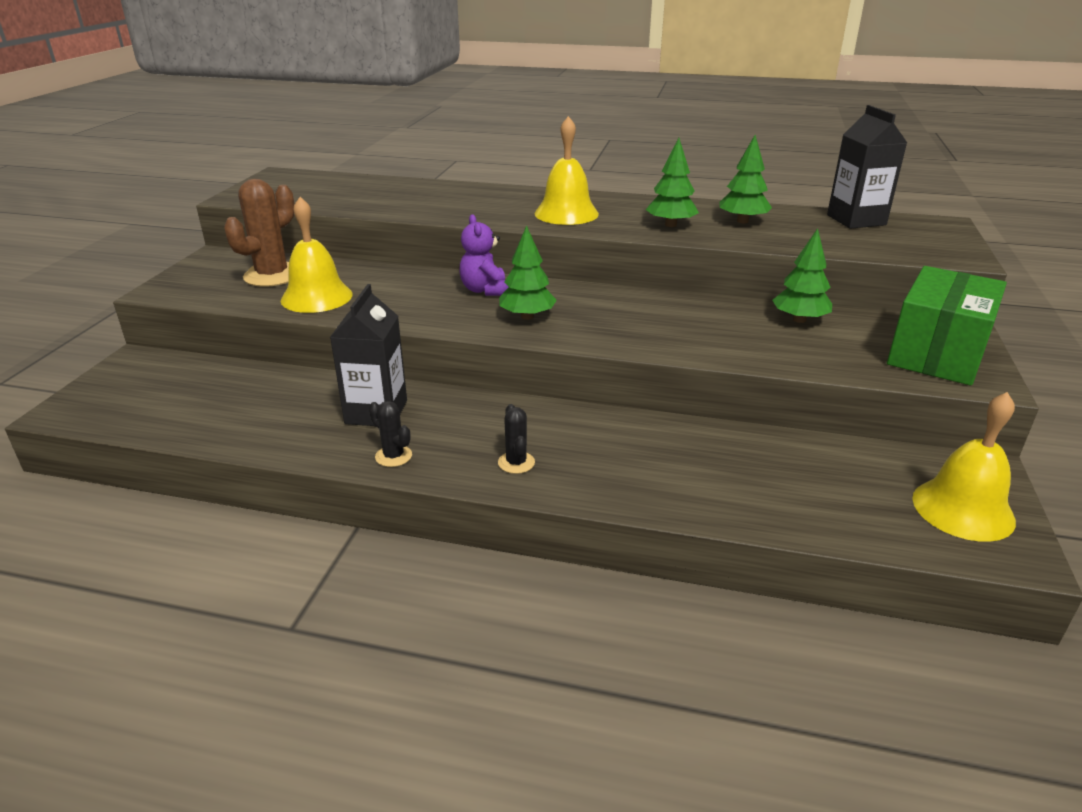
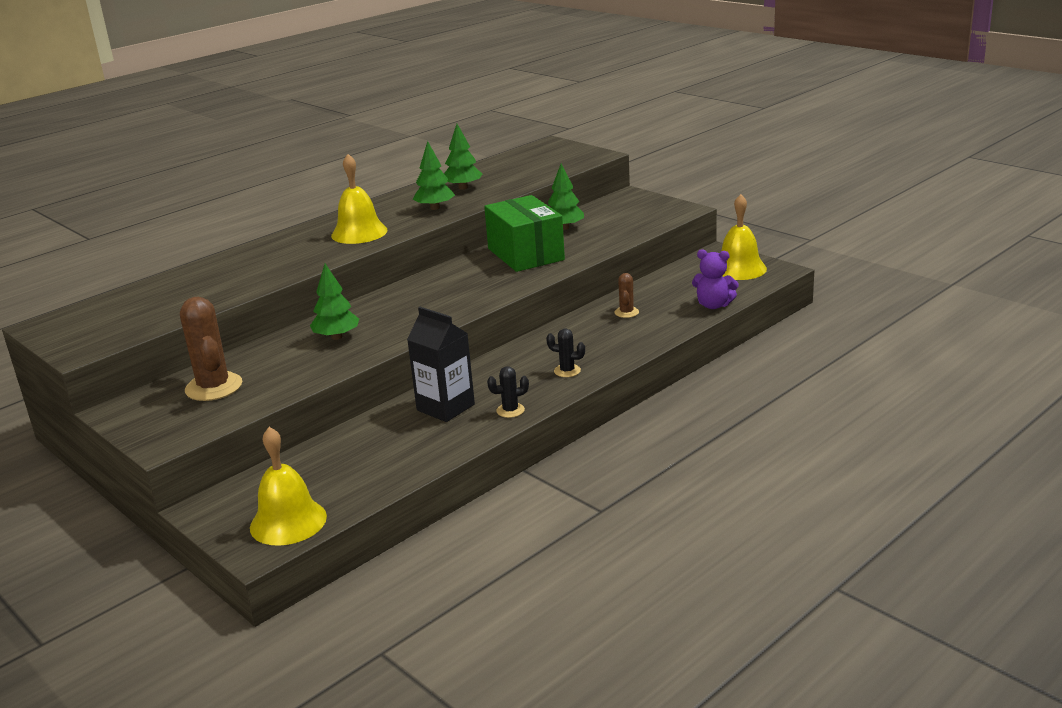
camera: 55 degrees left, 5 degrees down
(316, 297) = (291, 373): yellow bell -> yellow bell (288, 522)
(485, 290) = (381, 308): purple teddy bear -> purple teddy bear (713, 305)
(527, 316) = (444, 302): green tree -> green tree (337, 337)
(710, 454) = (626, 312): none -> brown cactus
(856, 220) = (511, 160): black carton -> none
(937, 353) = (645, 209): green box -> green box (525, 254)

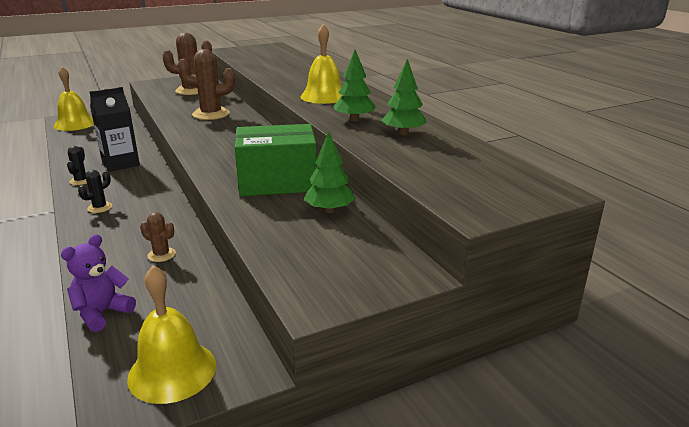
camera: 105 degrees right, 0 degrees up
(337, 337) = (211, 114): green tree -> brown cactus

